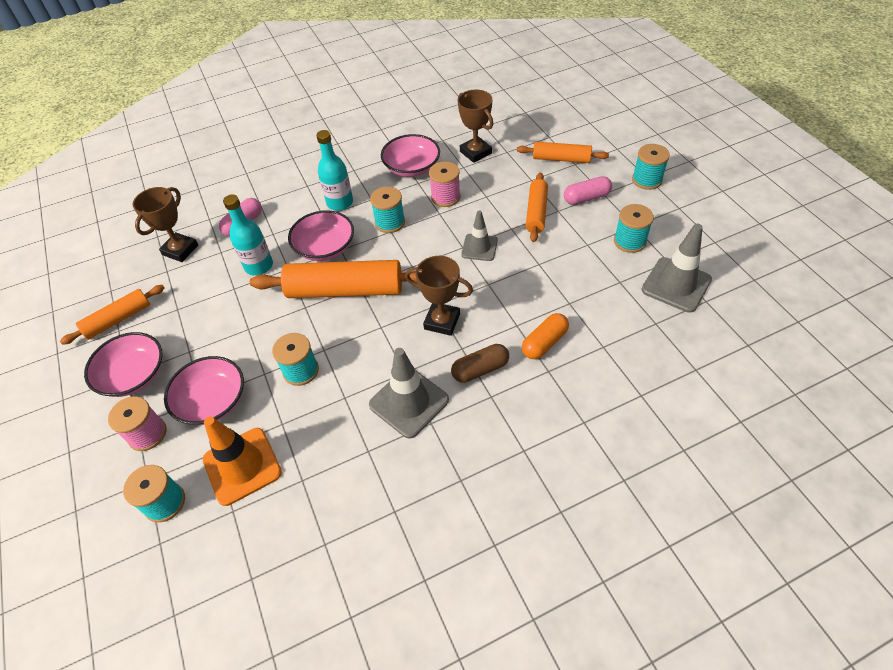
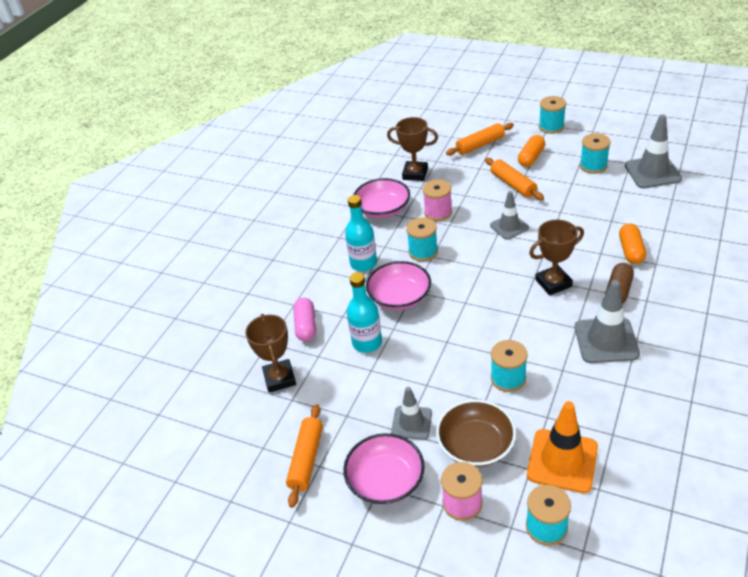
camera: 40 degrees left, 10 degrees down
(201, 348) = (411, 423): none -> grey traffic cone
(212, 401) = (476, 445): pink bowl -> brown bowl
(345, 290) = (459, 311): orange rolling pin -> none
(586, 198) = (531, 158): pink capsule -> orange capsule

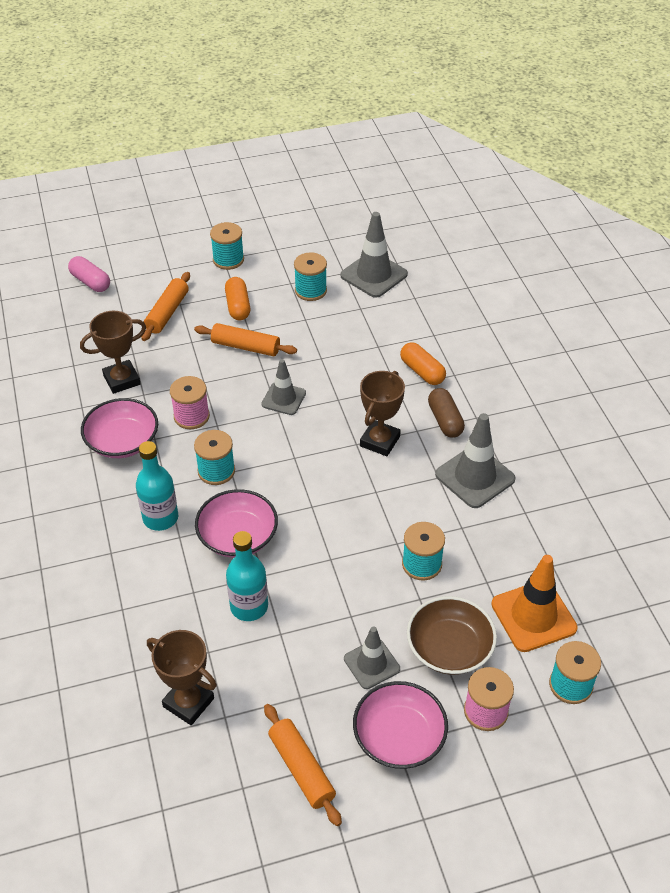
camera: 45 degrees left, 5 degrees up
(306, 326) = (161, 626): pink capsule -> pink capsule (90, 282)

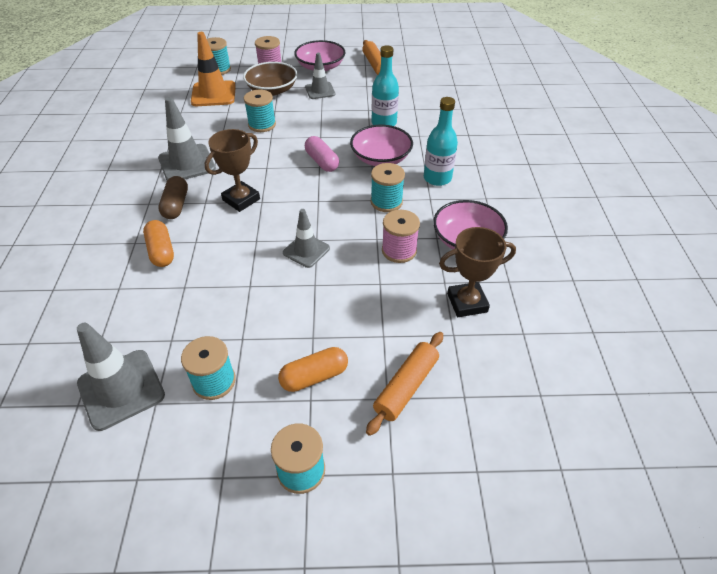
camera: 165 degrees left, 0 degrees up
(90, 282) = (513, 472): pink capsule -> pink capsule (322, 161)
(188, 702) = (430, 92): brown trophy -> none
(238, 306) = (314, 376): orange capsule -> orange capsule turned 60 degrees clockwise
(246, 347) = (323, 316): orange rolling pin -> none

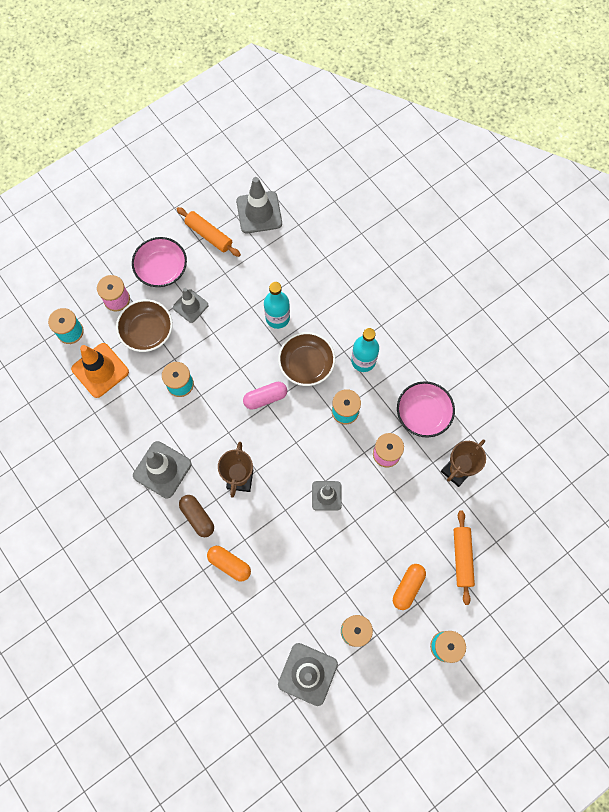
camera: 35 degrees left, 25 degrees up
(322, 161) = (265, 398): pink capsule -> pink capsule turned 45 degrees counterclockwise
(381, 158) = (306, 364): pink bowl -> brown bowl
(427, 68) = (259, 212): none -> grey traffic cone

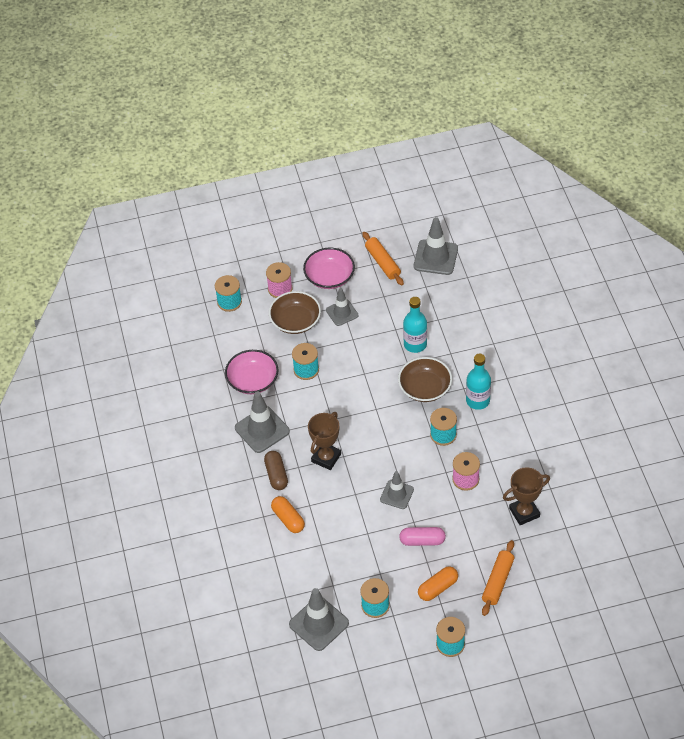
camera: 25 degrees right, 20 degrees down
(100, 370) = (242, 339): orange traffic cone -> none
(265, 398) = (376, 403): pink capsule -> pink capsule (422, 541)
(423, 413) = (514, 458): pink bowl -> pink bowl (252, 380)

